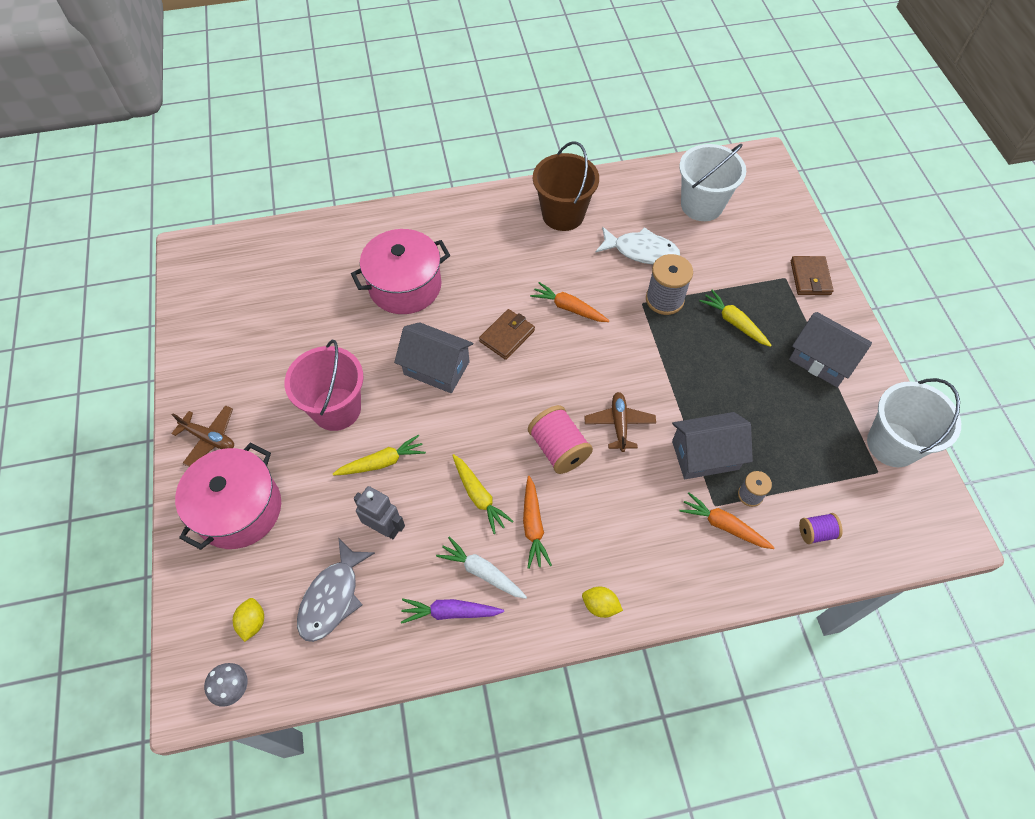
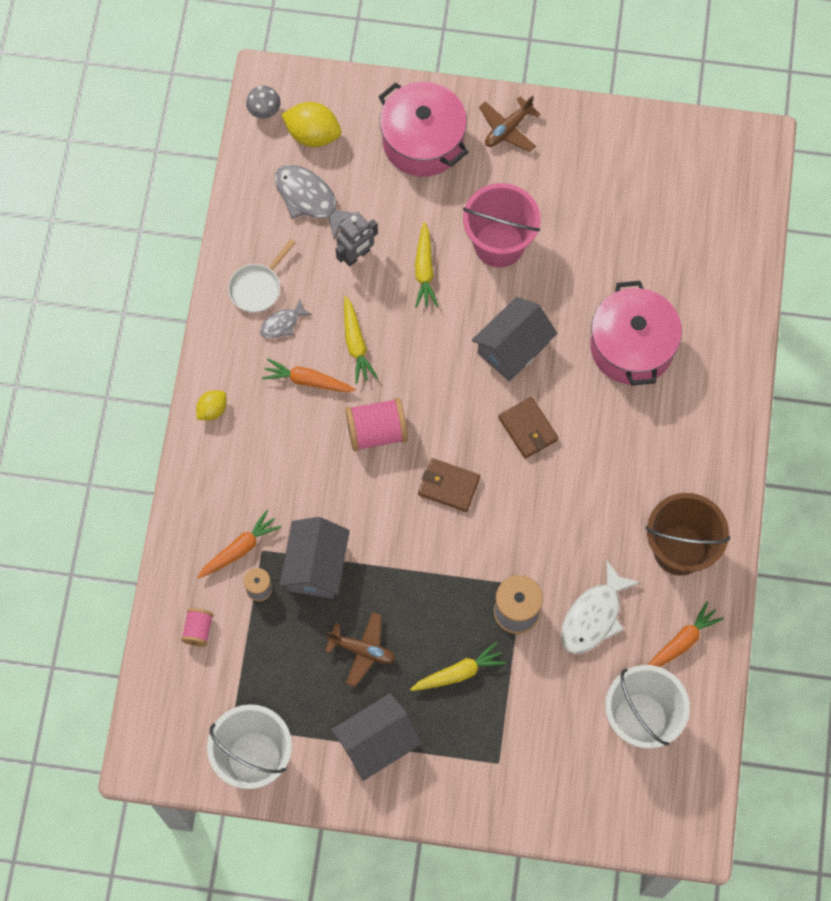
camera: 110 degrees right, 10 degrees up
(252, 622) = (313, 134): yellow lemon -> yellow lemon, size x1.68
(450, 612) = (257, 287): purple carrot -> white pan
(479, 496) = (356, 344): yellow carrot -> yellow carrot turned 90 degrees counterclockwise
(482, 572) = (282, 323): white carrot -> grey fish
(569, 308) = (541, 505): orange carrot -> orange carrot (681, 642)
(619, 424) = (381, 499): brown plane -> brown plane (362, 650)
(810, 278) = (488, 791): brown wallet -> brown wallet (449, 486)
(816, 533) = (198, 630): purple spool -> pink spool

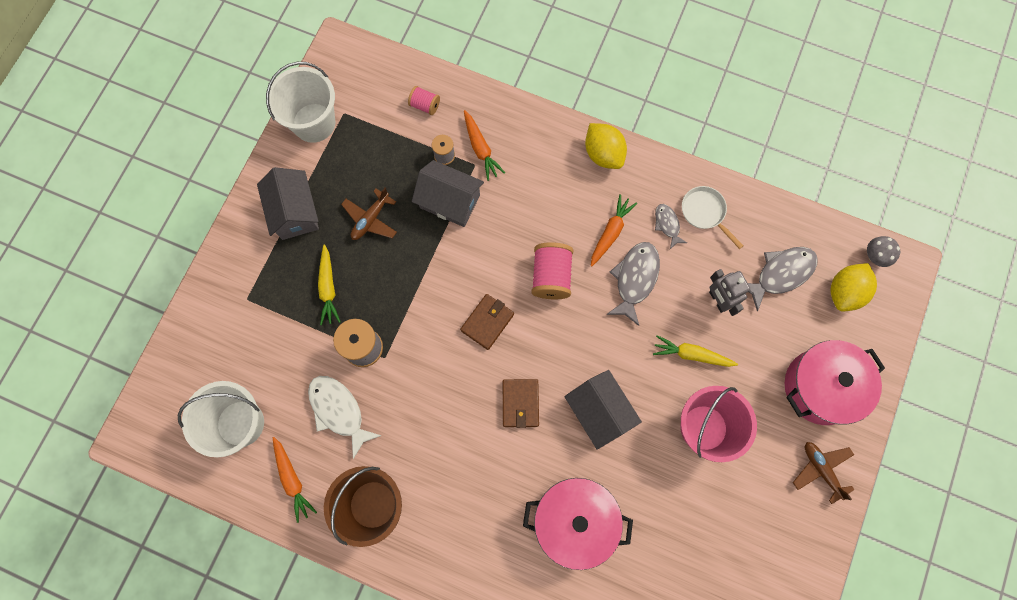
camera: 105 degrees right, 5 degrees up
(212, 410) = (603, 154): yellow lemon -> yellow lemon, size x1.68
(356, 344) = (635, 279): yellow carrot -> grey fish
(528, 429) = (520, 403): brown wallet -> brown wallet turned 75 degrees counterclockwise

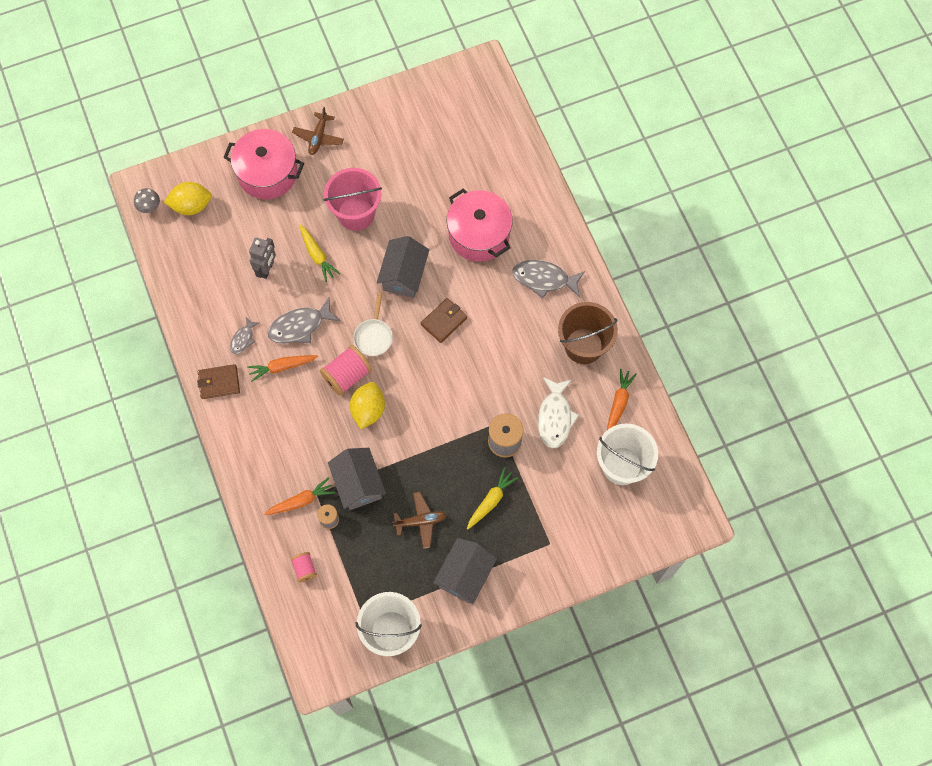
camera: 135 degrees left, 5 degrees down
(480, 148) = (301, 501): orange carrot -> orange carrot turned 45 degrees clockwise
(487, 322) = (414, 385): brown wallet -> brown wallet (219, 382)
(603, 154) = (229, 420): yellow lemon -> yellow lemon (368, 410)
(705, 212) = (212, 324): white pan -> white pan (373, 336)
(780, 274) = (214, 249): grey fish -> grey fish (544, 279)

